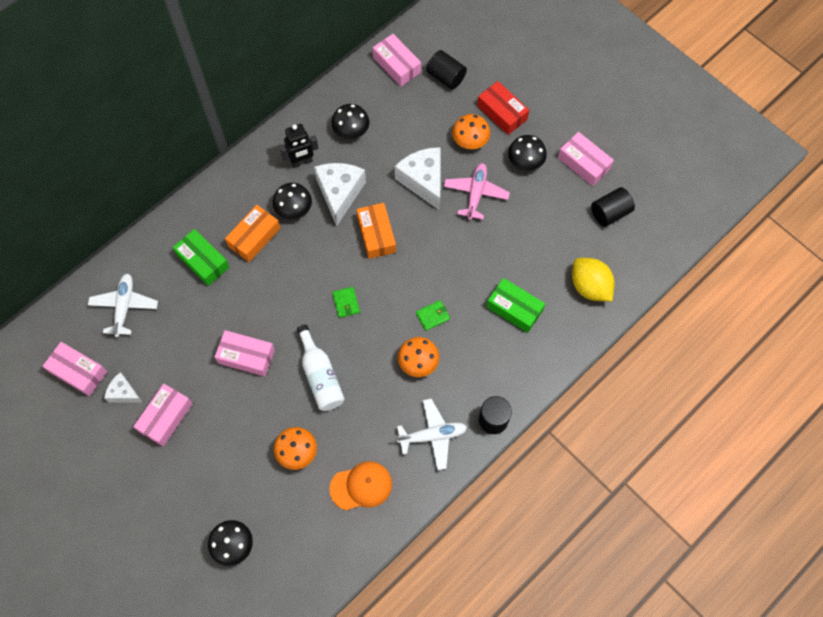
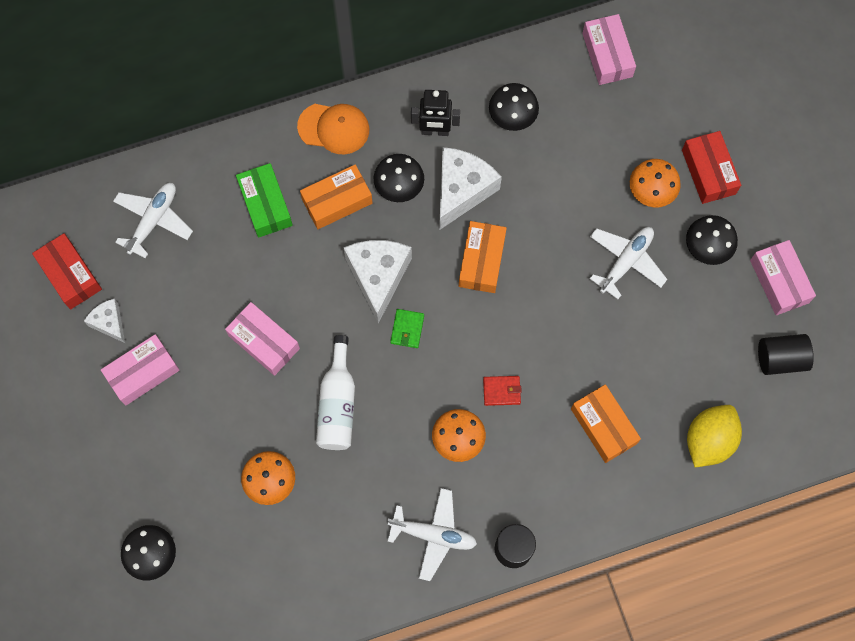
camera: 25 degrees right, 5 degrees up
(78, 372) = (70, 275): pink box -> red box
(361, 486) = (324, 555): orange cap -> orange cap (334, 128)
(423, 181) = (570, 218): white cheese -> white cheese (378, 276)
(433, 316) = (501, 391): green wallet -> red wallet
(446, 77) = (660, 96): black cylinder -> none
(476, 194) = (626, 262): pink plane -> white plane
(514, 309) = (603, 426): green box -> orange box
(589, 287) = (709, 440): yellow lemon -> yellow lemon turned 45 degrees clockwise

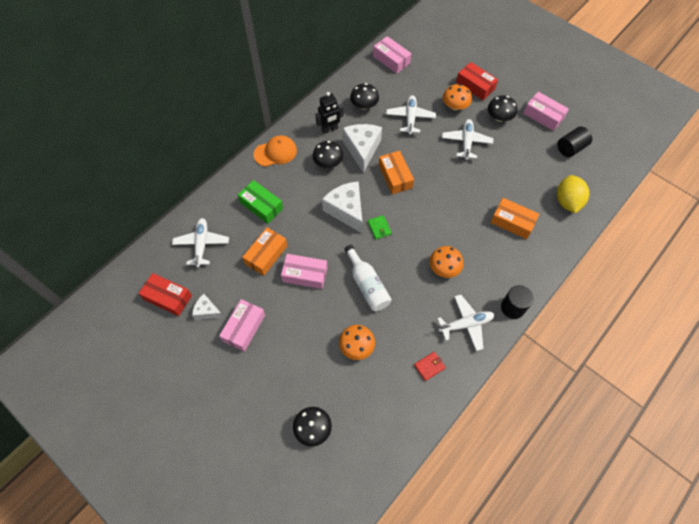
camera: 30 degrees left, 10 degrees down
(337, 201) = (300, 185): orange box -> orange box (266, 255)
(501, 391) = (449, 232): red wallet -> red wallet (429, 366)
(568, 175) = (410, 118): none -> white plane

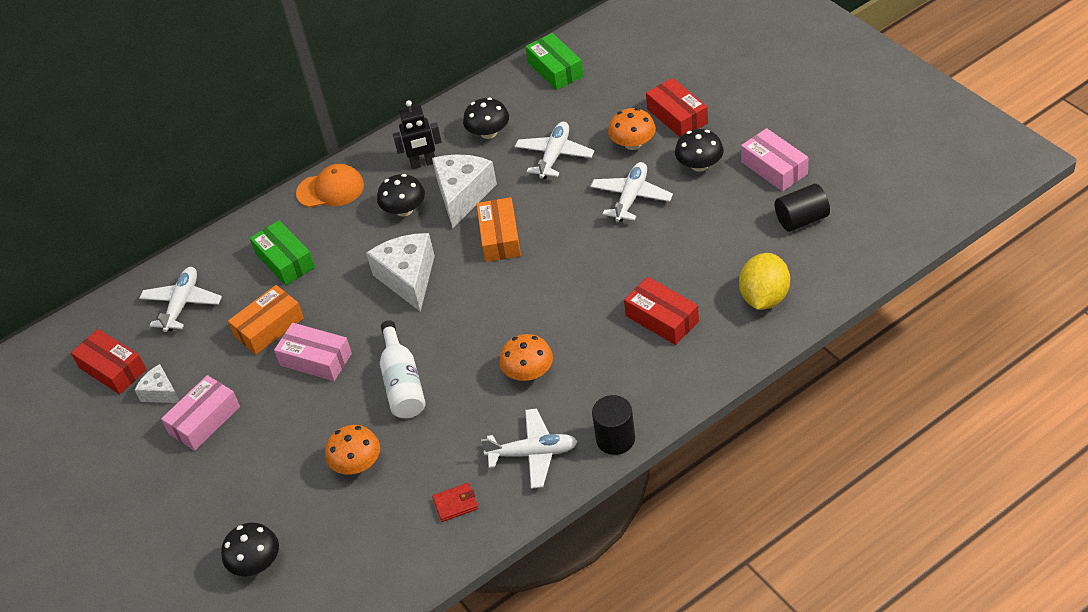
camera: 20 degrees right, 15 degrees down
(379, 228) = (449, 307): green wallet -> none
(391, 60) = (555, 69): pink box -> green box
(512, 222) = (662, 318): orange box -> red box

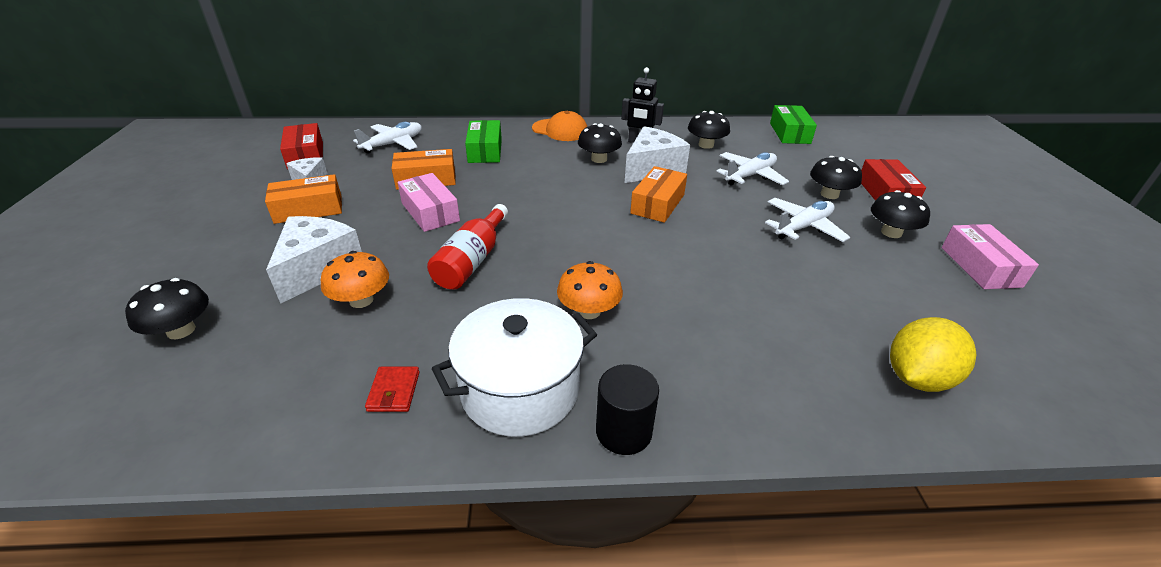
camera: 25 degrees right, 10 degrees down
(204, 420) = (308, 209): pink box -> orange box
(402, 383) = (472, 260): white bottle -> red bottle
(408, 278) = (557, 196): white cheese -> white cheese (318, 268)
(455, 504) = (394, 391): red wallet -> red wallet turned 75 degrees clockwise
(533, 453) = (520, 390): white plane -> white pot
(633, 143) = (829, 194): orange mushroom -> black mushroom
(662, 318) = (771, 336): red box -> none
(801, 219) = (1001, 324): black cylinder -> none

